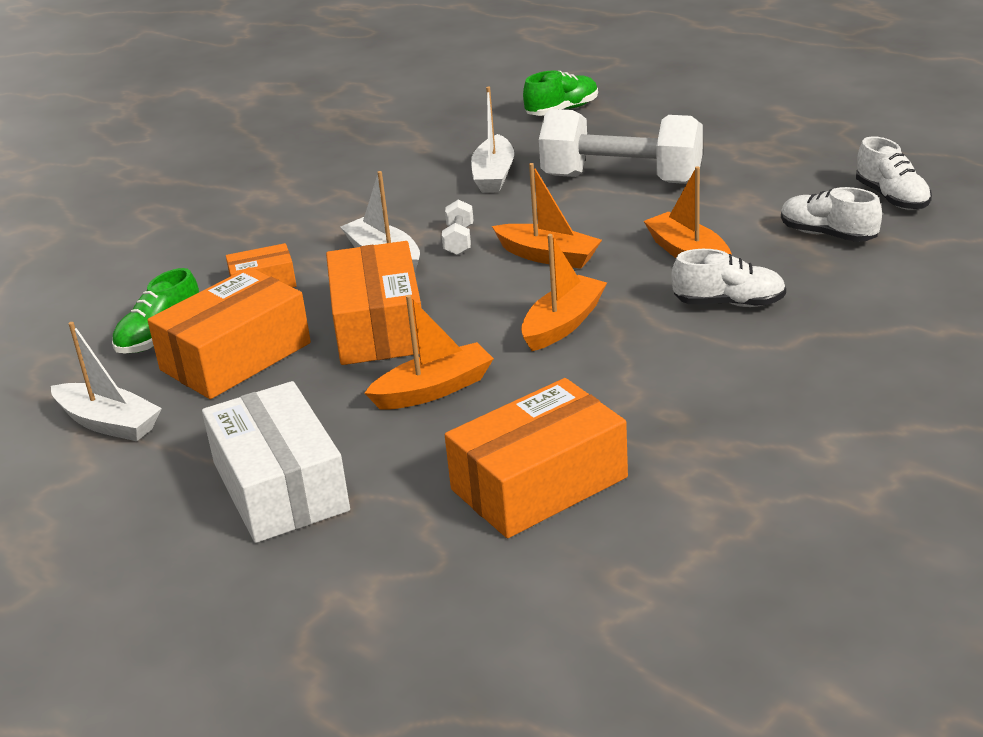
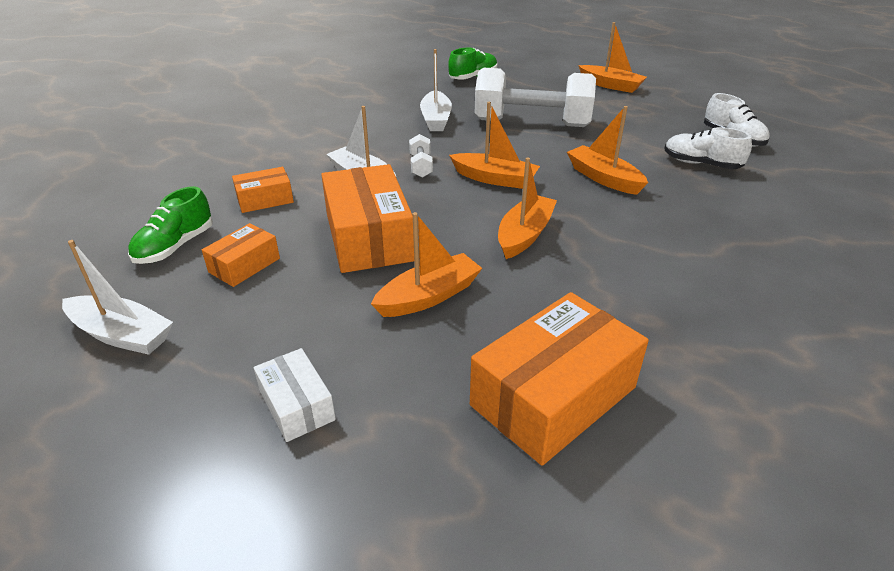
camera: 10 degrees left, 5 degrees up
(236, 356) = (244, 265): orange box -> orange box, size x0.52
(280, 486) = (297, 405): white box -> white box, size x0.52
(729, 303) = (652, 217): white shoe -> none
(756, 119) = (611, 85): none -> orange boat

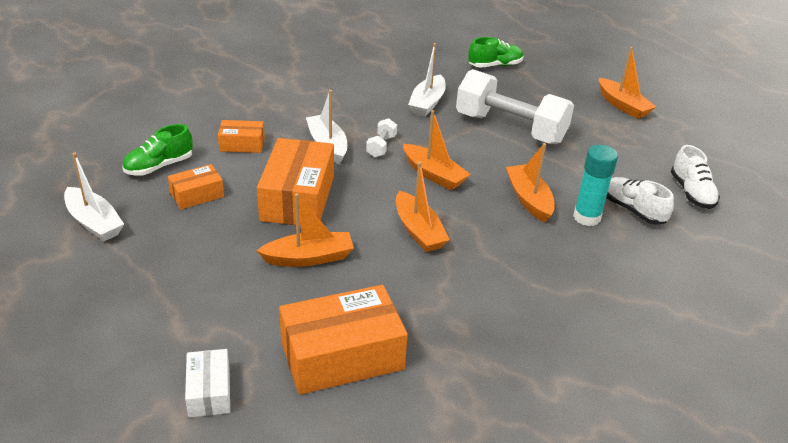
camera: 20 degrees right, 0 degrees up
(297, 405) = (173, 304): white box -> white box (209, 391)
(524, 235) = (418, 231): orange boat -> orange boat turned 105 degrees clockwise
(668, 180) = (586, 217): none -> turquoise glue stick

